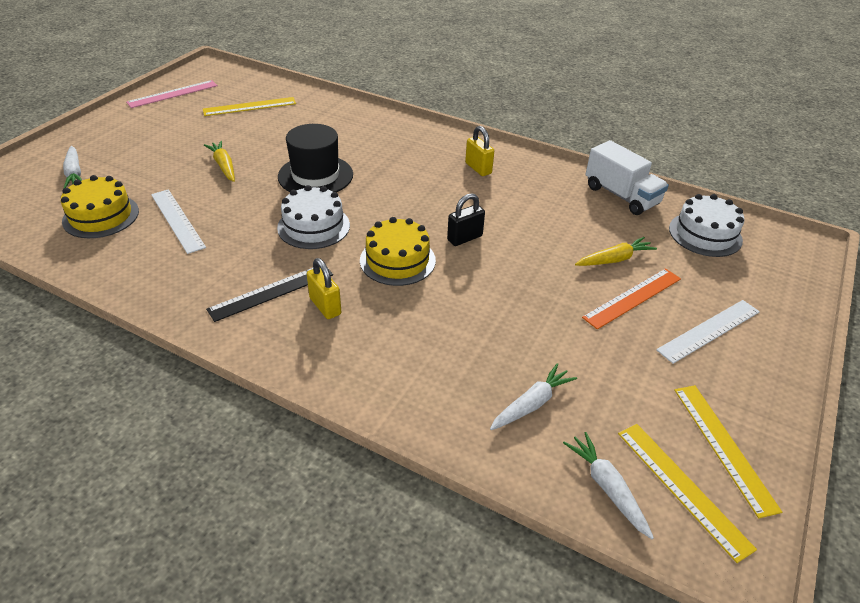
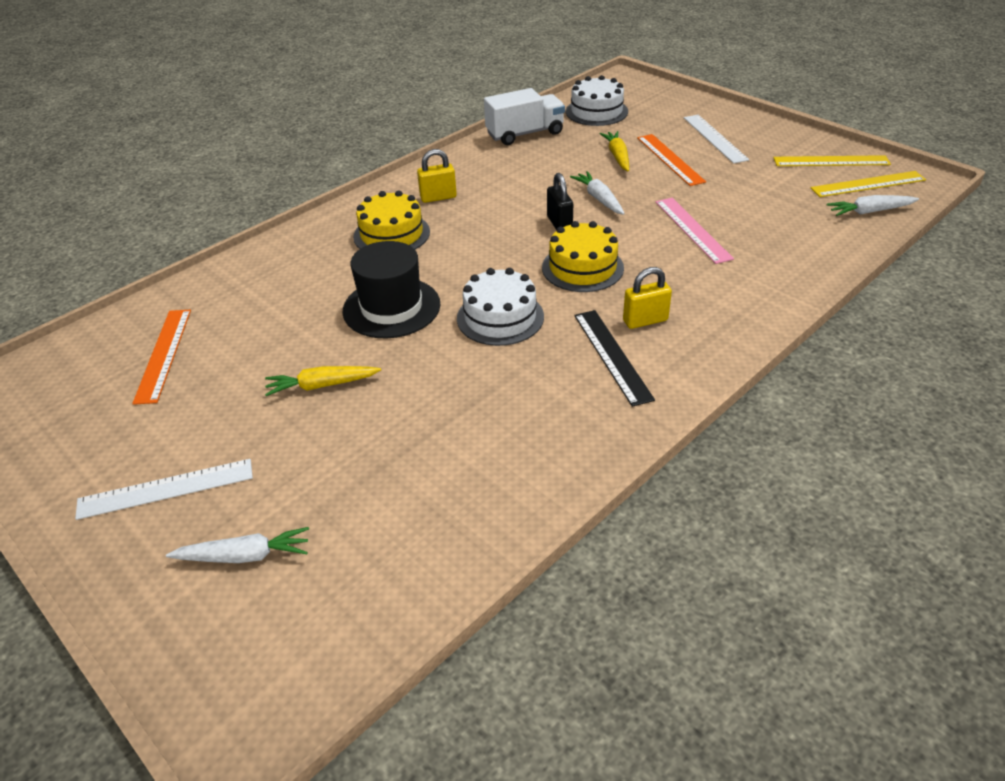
camera: 70 degrees left, 0 degrees up
(101, 216) = (392, 513): yellow cake -> yellow cake (391, 234)
(173, 94) = (47, 439): pink ruler -> pink ruler (692, 229)
(177, 220) = (438, 432): white ruler -> white ruler (166, 489)
(249, 106) = (163, 354): yellow ruler -> orange ruler
(531, 404) = (788, 227): white carrot -> white carrot (599, 199)

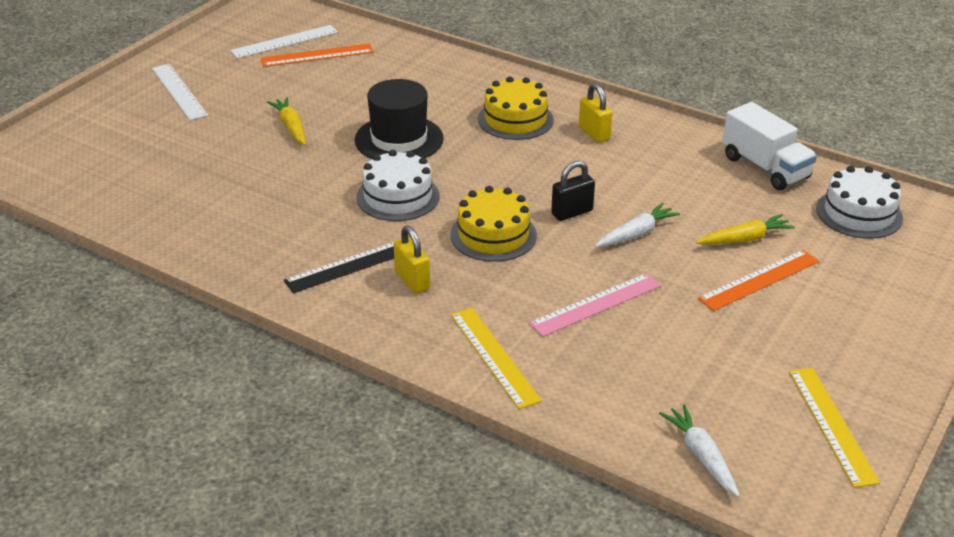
camera: 75 degrees right, 5 degrees down
(244, 556) = (120, 133): white carrot -> none
(714, 138) = (840, 315): white ruler -> white ruler (284, 41)
(868, 184) = (780, 459): yellow ruler -> yellow ruler (494, 356)

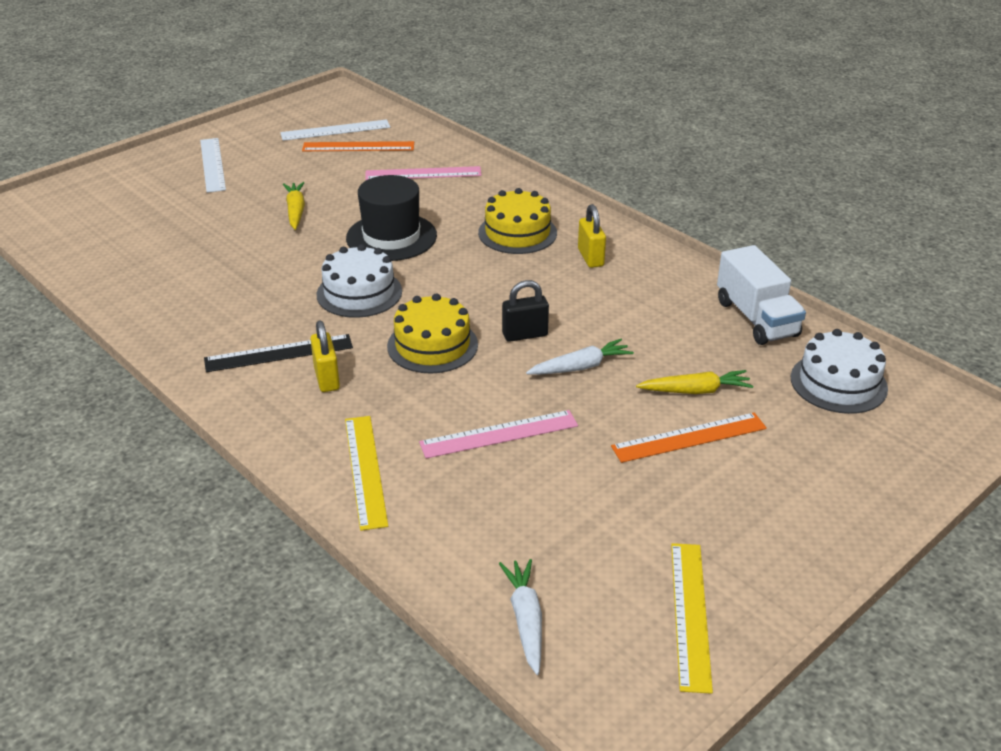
camera: 15 degrees right, 0 degrees up
(395, 74) = (423, 173): none -> pink ruler

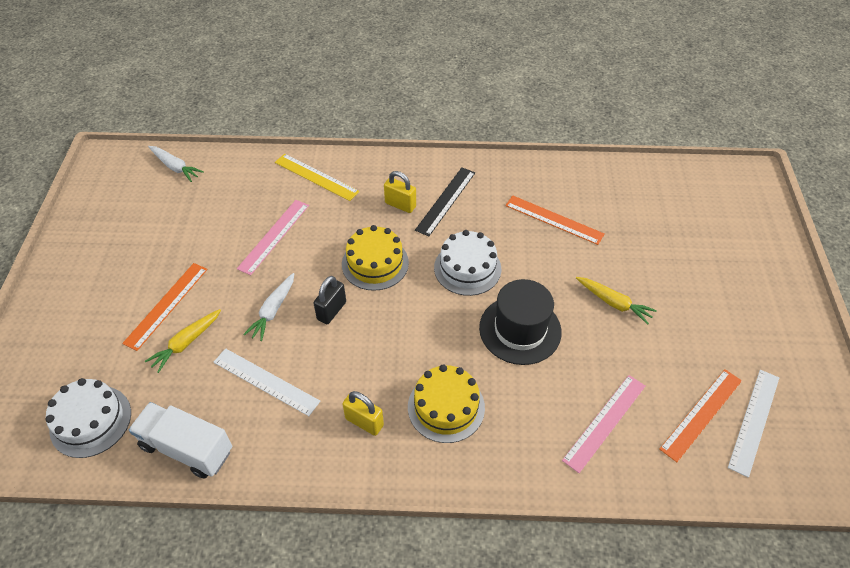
camera: 135 degrees right, 15 degrees up
(212, 164) = (743, 301): white ruler -> white ruler (266, 381)
(222, 279) = (554, 219): none -> orange ruler
(690, 614) = (102, 212): yellow ruler -> none

